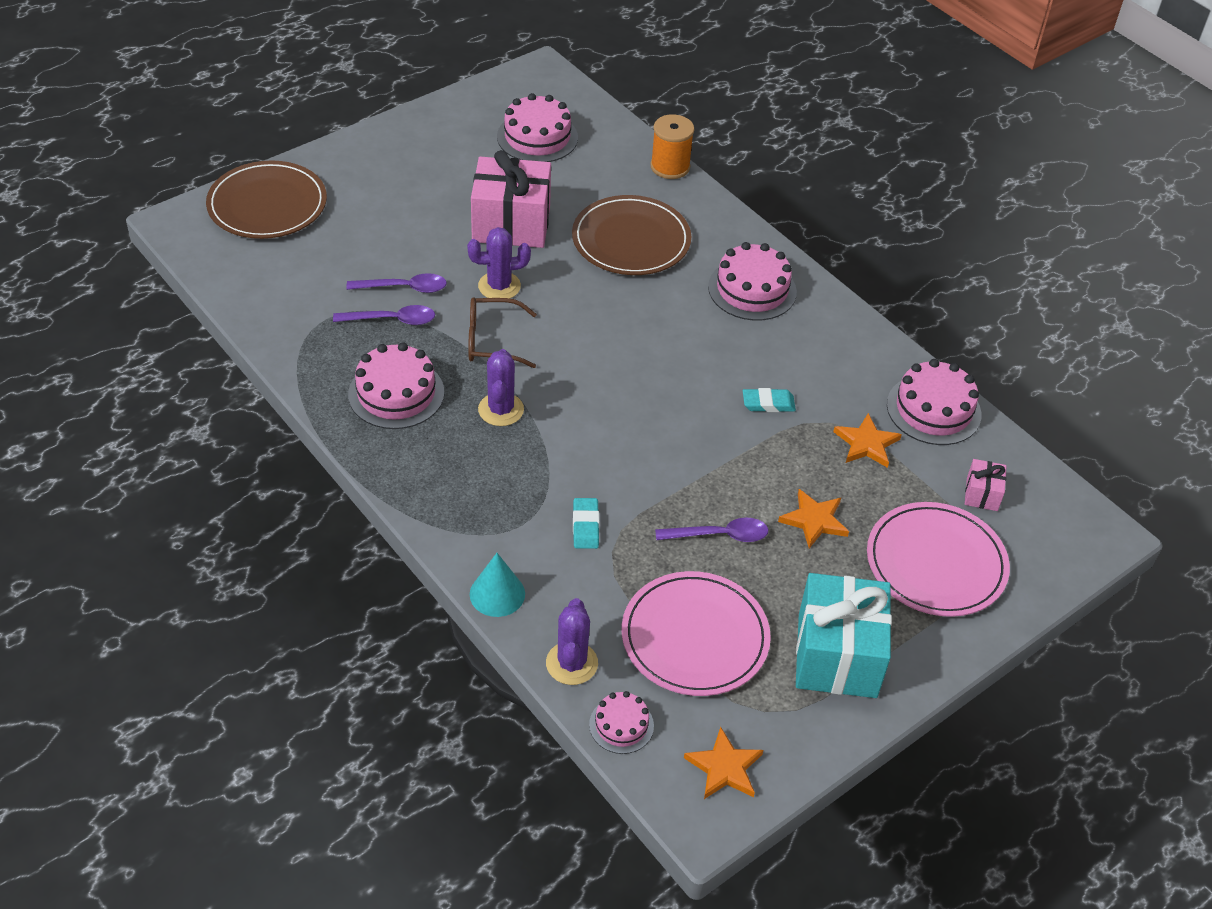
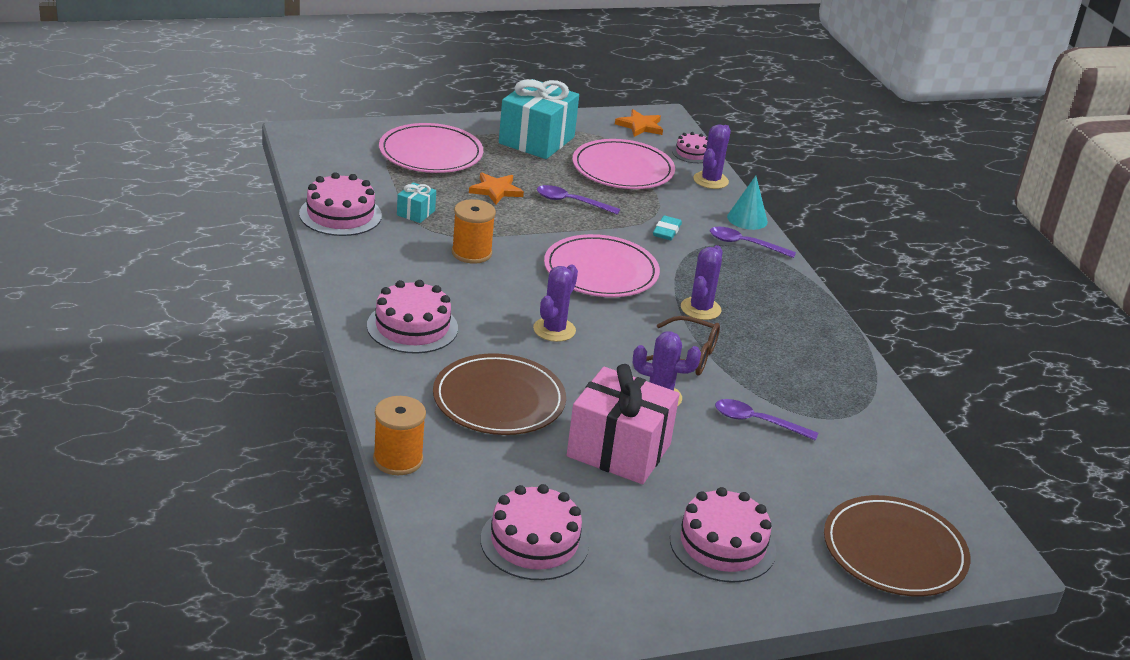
camera: 160 degrees left, 15 degrees down
(392, 320) = (777, 398): purple spoon -> purple spoon (744, 244)
(396, 393) = (788, 343): pink cake -> pink cake (722, 545)
(626, 427) = (601, 271): none -> pink plate
(629, 330) = (554, 330): none -> purple cactus
(768, 403) = (471, 253): turquoise eraser -> orange spool
(866, 443) = (416, 213): orange star -> turquoise gift
(982, 494) = (359, 169): pink gift -> none

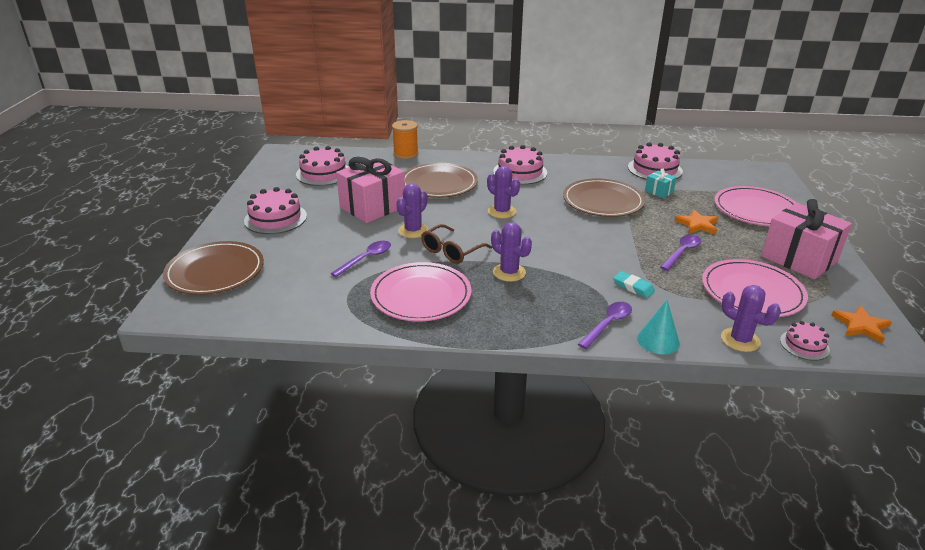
camera: 115 degrees right, 0 degrees up
(471, 253) = (603, 201): orange spool -> brown plate
(536, 140) = (799, 259): turquoise gift -> pink gift
(601, 271) = (572, 243): pink plate -> pink plate (421, 295)

